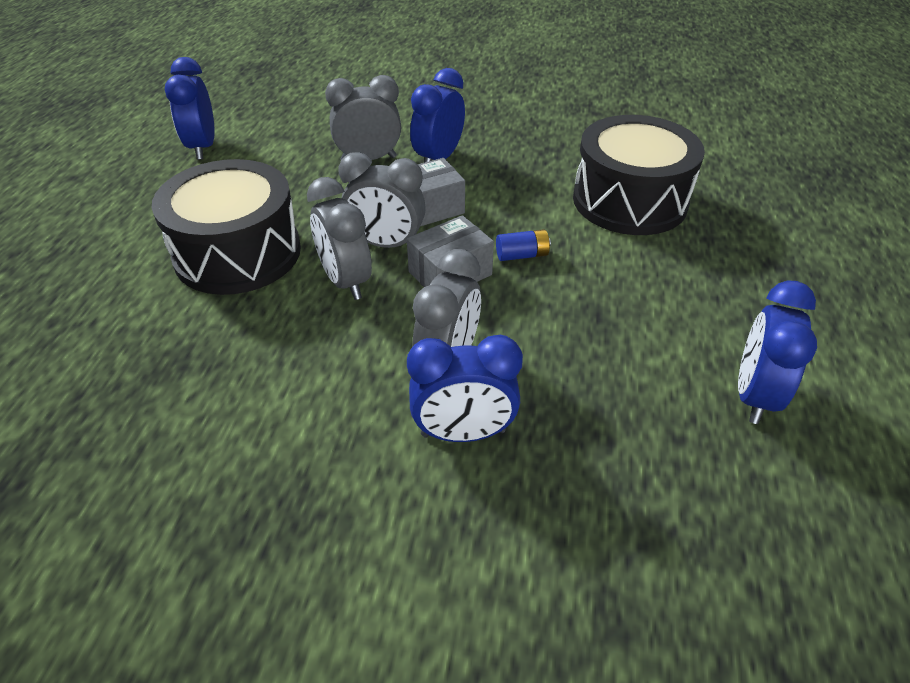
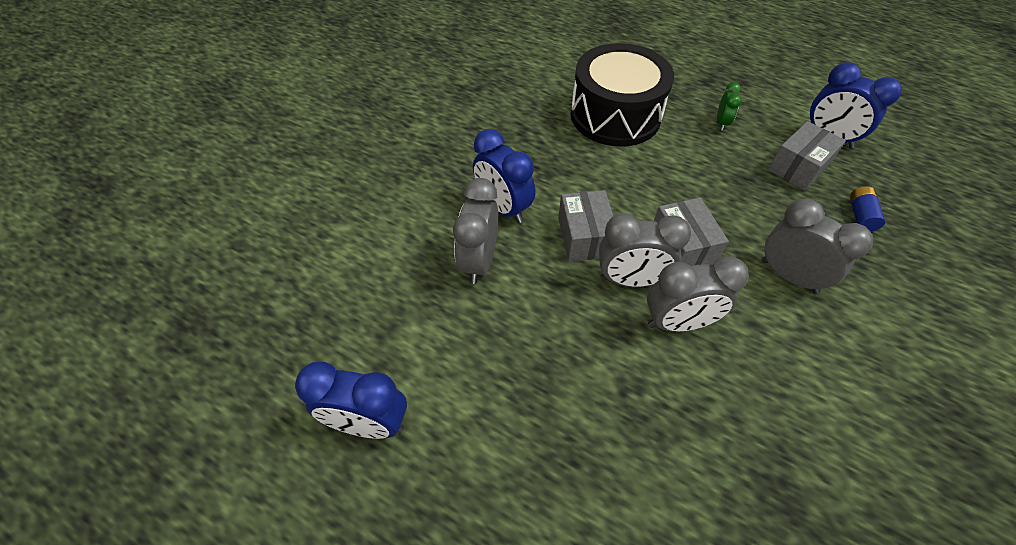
camera: 70 degrees left, 10 degrees up
(238, 253) = (611, 409): black drum -> none
(386, 244) = (630, 280): grey clock -> grey clock turned 60 degrees clockwise
(463, 433) = (863, 287): blue clock -> none
(522, 255) = (668, 196): blue battery -> blue battery (860, 215)
(657, 363) = (798, 167): none -> grey box
(691, 284) = (721, 123): none -> green clock

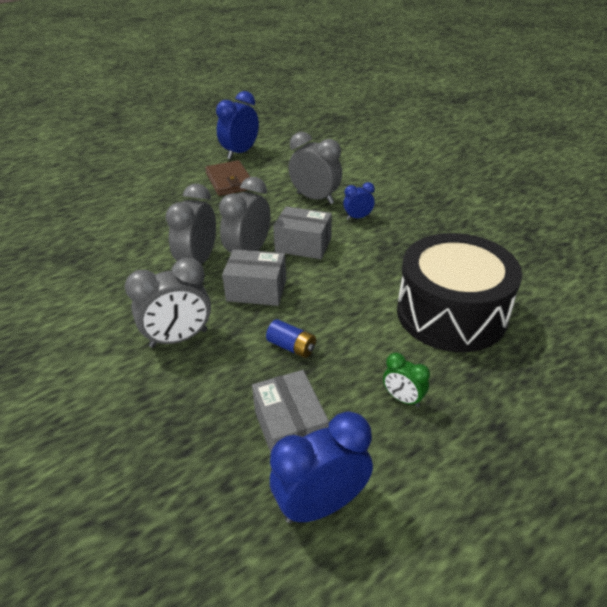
camera: 115 degrees right, 15 degrees down
(476, 388) = (229, 181): none -> brown wallet
(503, 208) = (358, 217): blue clock -> blue clock, size x0.54
(860, 215) = (190, 442): blue battery -> blue battery (291, 347)

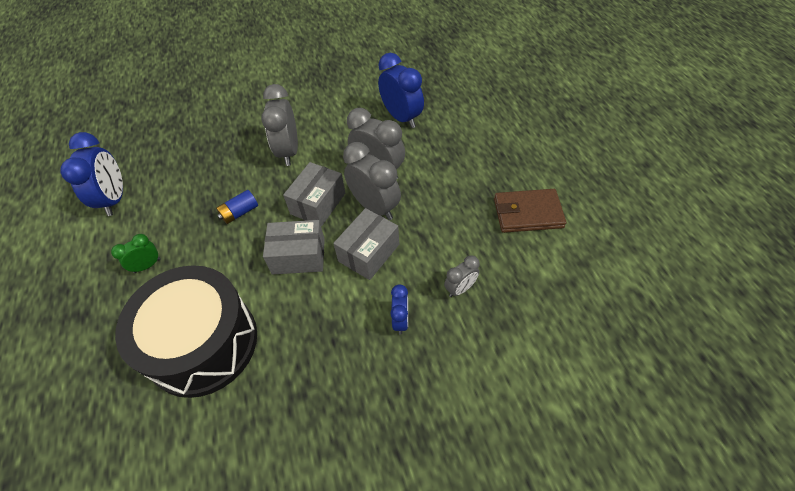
camera: 110 degrees right, 15 degrees up
(240, 153) = (607, 235): blue clock -> blue clock (401, 118)
(290, 430) = (171, 196): grey box -> grey box (298, 256)
(315, 198) = (460, 288): grey clock -> grey clock, size x0.54

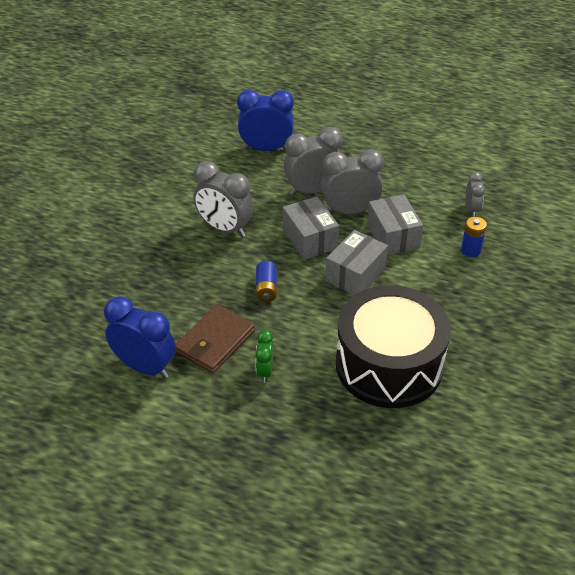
camera: 55 degrees left, 10 degrees down
(400, 320) = (471, 250): blue clock -> blue battery
(527, 213) = (439, 145): brown wallet -> brown wallet (215, 342)

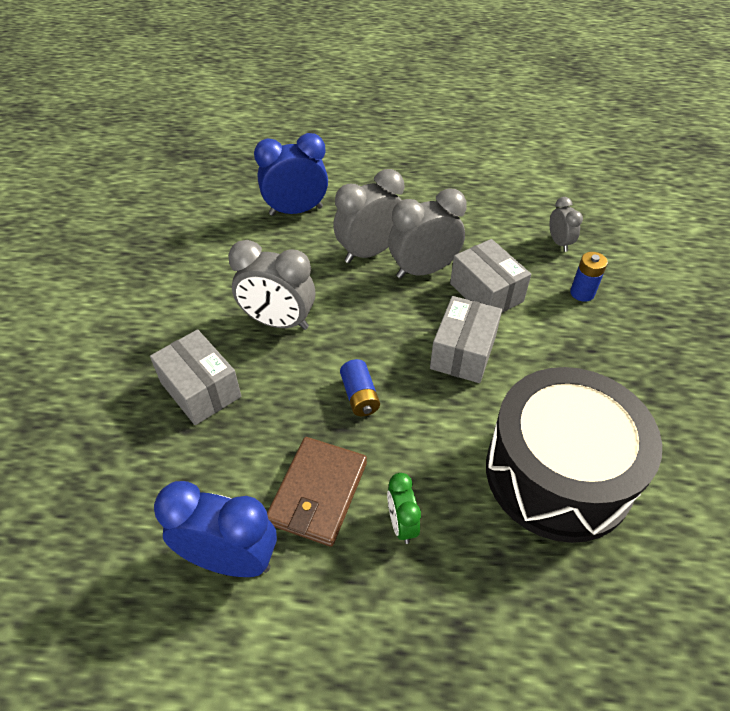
camera: 15 degrees left, 5 degrees up
(310, 239) = (389, 316): grey box -> grey box (200, 389)

